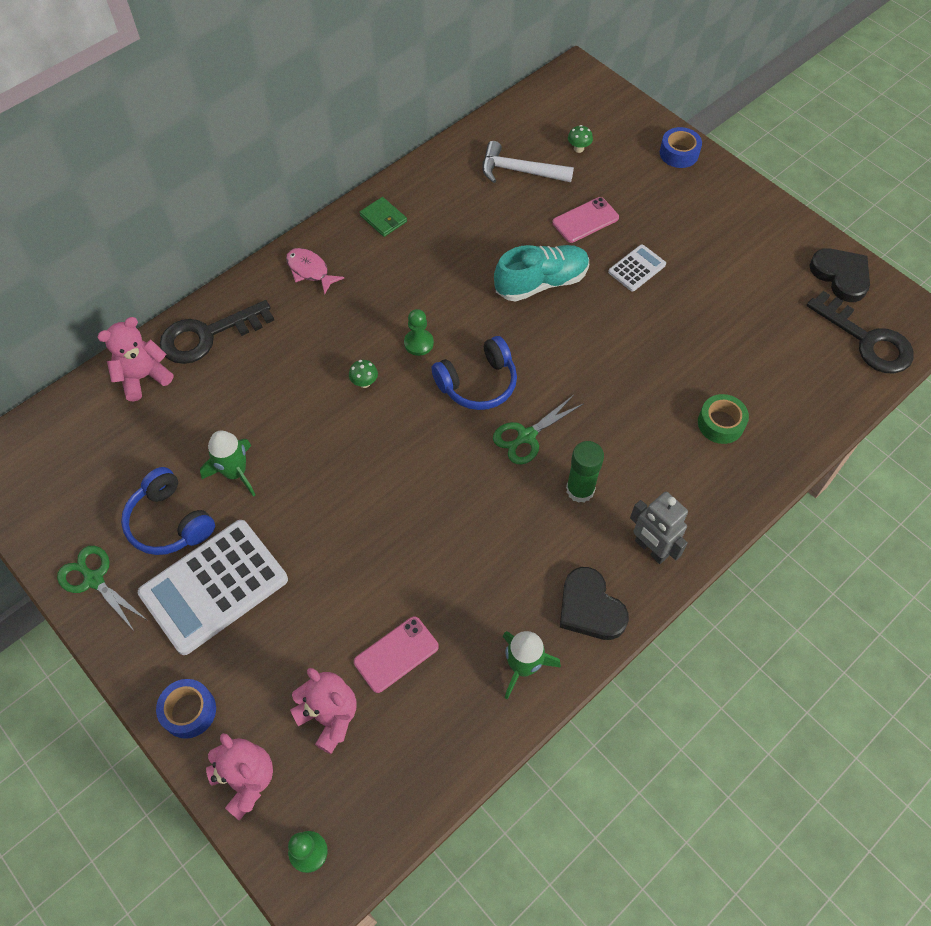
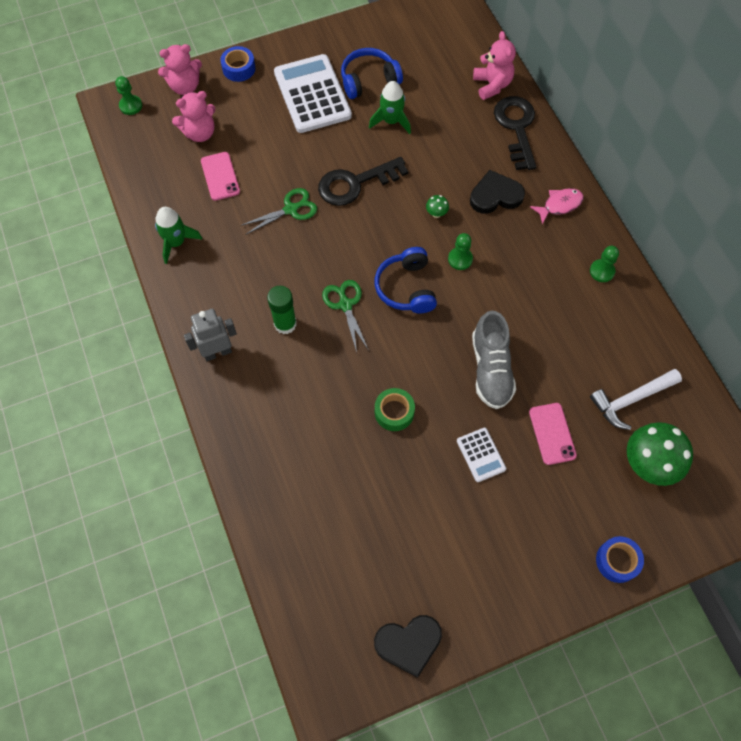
camera: 110 degrees right, 5 degrees up
(94, 579) = (345, 38): green scissors -> green scissors (290, 209)
(383, 218) = (602, 271): green wallet -> green pawn
(520, 171) = (631, 399): white hammer -> white hammer turned 150 degrees counterclockwise
(541, 283) = (491, 369): turquoise shoe -> grey shoe
(578, 148) = (648, 464): green mushroom -> green mushroom, size x2.39
(590, 608) = (194, 296): black heart -> black heart (495, 195)
(720, 423) = (297, 451): green tape -> green tape (394, 412)
(867, 340) = (328, 625): black key -> black key (355, 183)

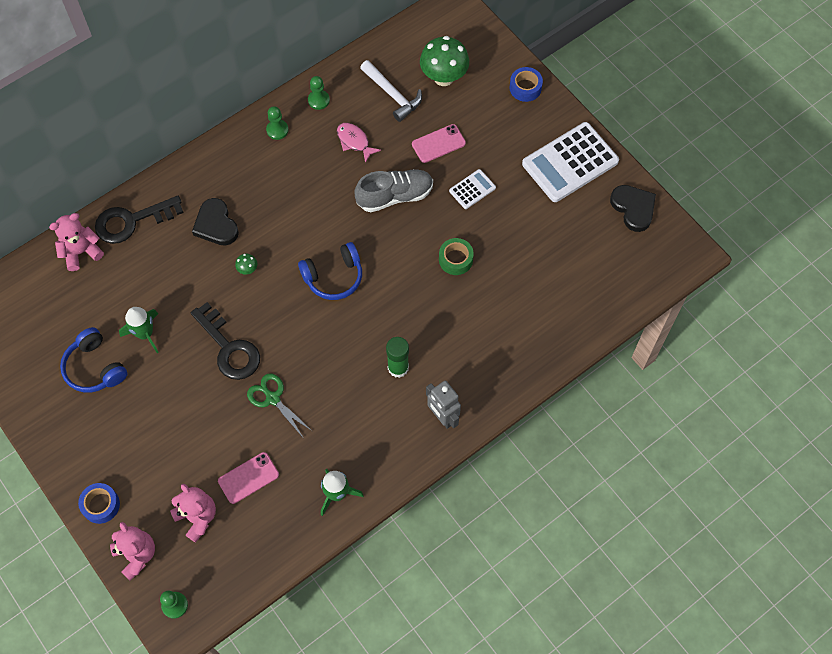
camera: 105 degrees left, 0 degrees up
(312, 94) = (124, 418): white calculator -> white calculator (570, 163)
(345, 305) = (364, 322): green scissors -> none
(460, 259) = (292, 240): green pawn -> green pawn (318, 100)
(559, 205) = (215, 172): pink fish -> pink fish (354, 141)

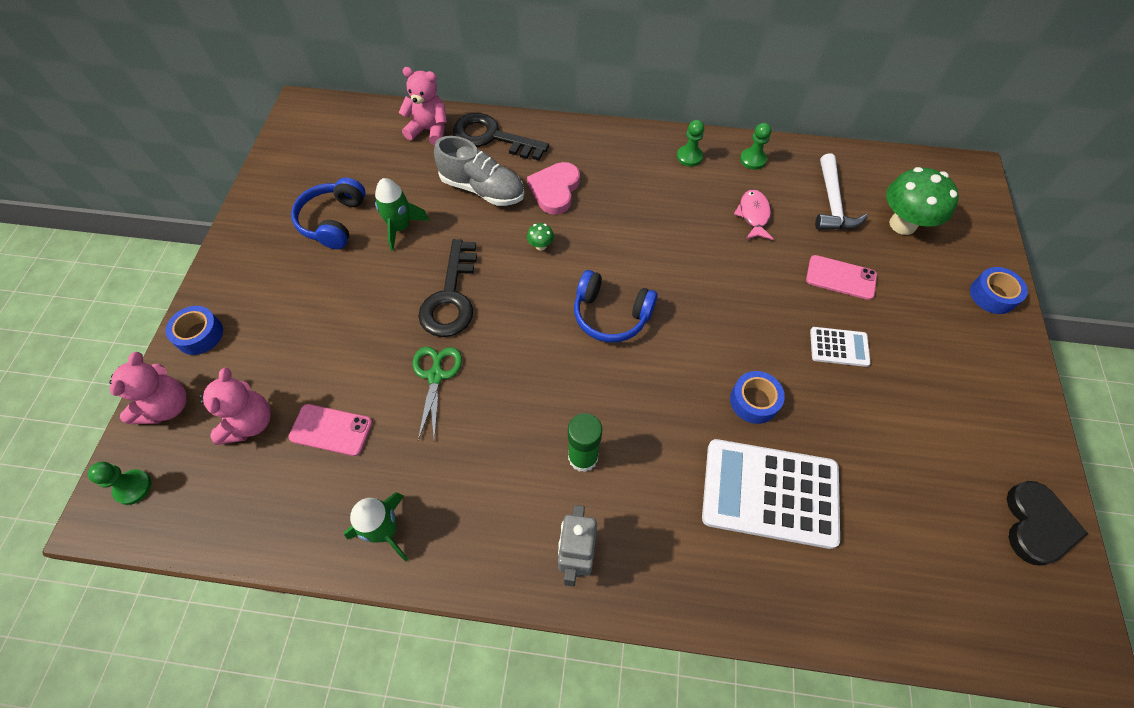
camera: 45 degrees right, 5 degrees down
(216, 225) = (555, 190): black heart -> pink heart
(394, 196) = (746, 290): grey shoe -> grey shoe (482, 189)
(455, 259) = (754, 401): green tape -> blue tape
(570, 163) = (987, 408): white calculator -> white calculator (769, 493)

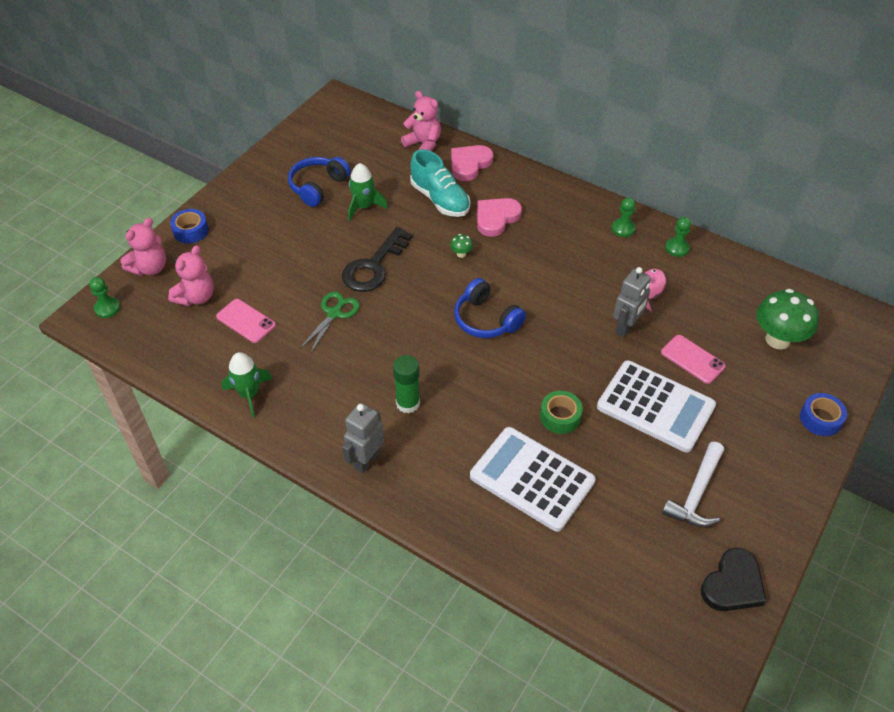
camera: 25 degrees right, 10 degrees down
(482, 189) = (440, 199): grey shoe -> turquoise shoe
(492, 137) = (469, 164): black key -> pink heart
(754, 401) = (560, 416): blue tape -> green tape
(757, 267) = (626, 327): none -> grey robot
(832, 203) = (724, 303): white hammer -> white hammer (696, 493)
(839, 347) = (655, 406): white calculator -> white calculator, size x2.08

